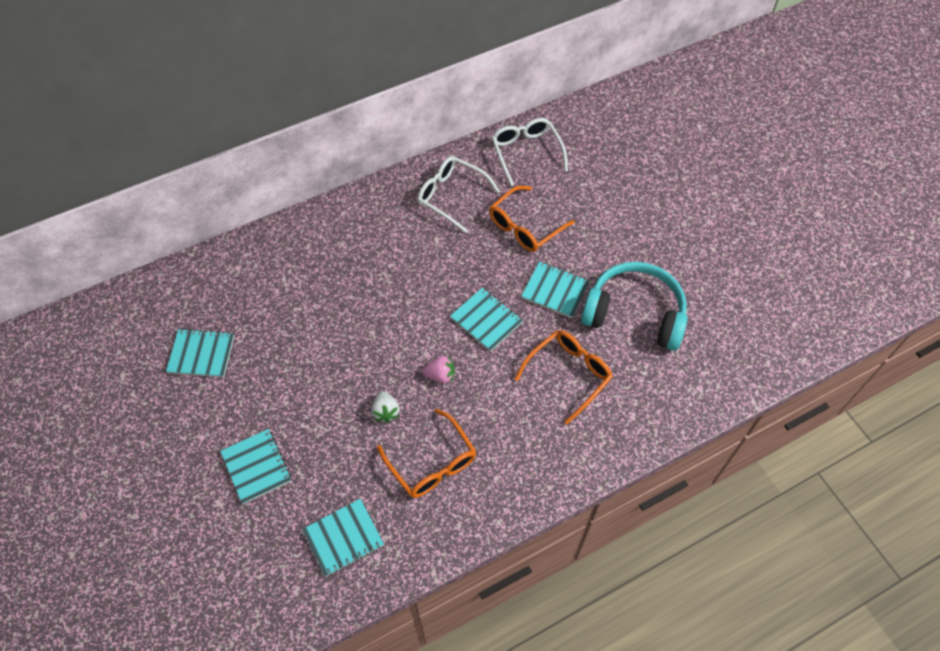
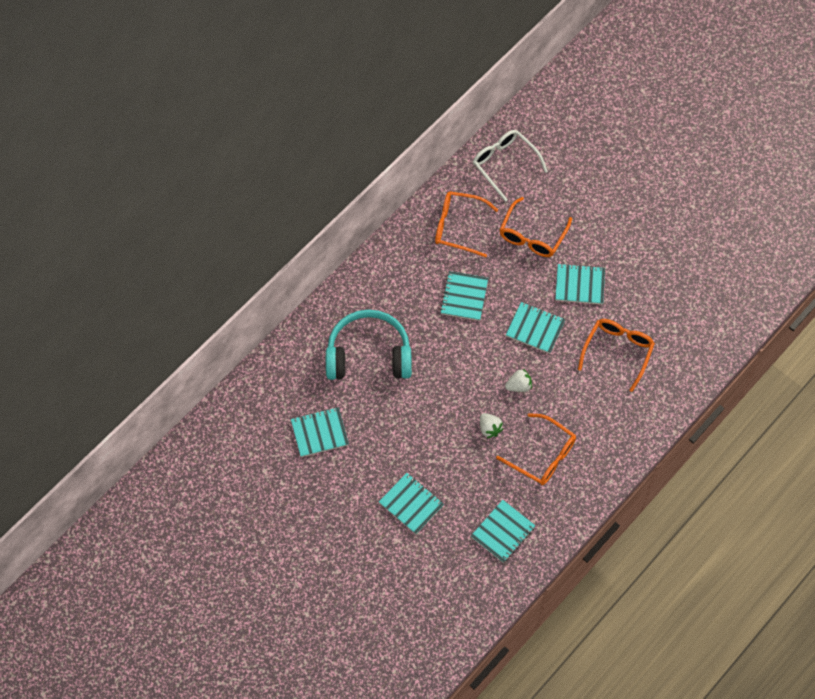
camera: 20 degrees left, 5 degrees up
(424, 264) = (464, 297): none -> turquoise notebook
(440, 375) = (519, 386): pink strawberry -> white strawberry
(451, 196) = (458, 227): white glasses -> orange glasses
(634, 314) = (650, 284): turquoise headphones -> turquoise headphones (368, 355)

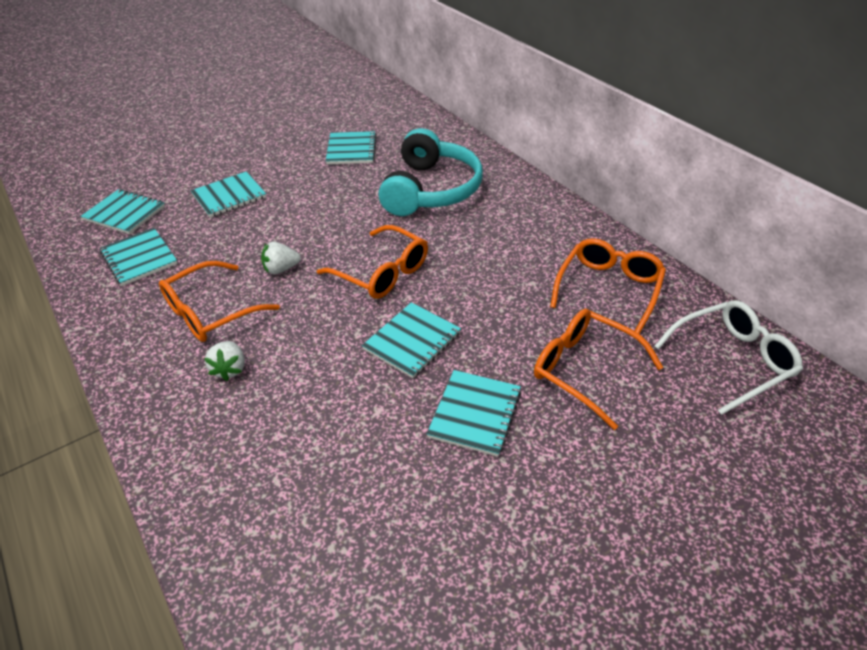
camera: 105 degrees right, 20 degrees down
(464, 297) = (489, 277): turquoise notebook -> turquoise notebook (125, 213)
(519, 386) = (327, 307): white strawberry -> white strawberry (230, 369)
(618, 352) = (328, 439): orange glasses -> orange glasses (382, 272)

